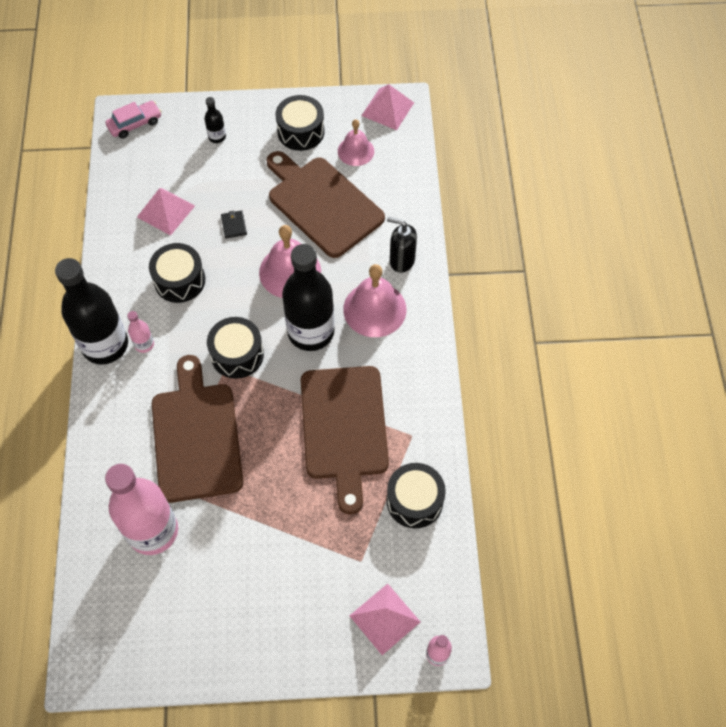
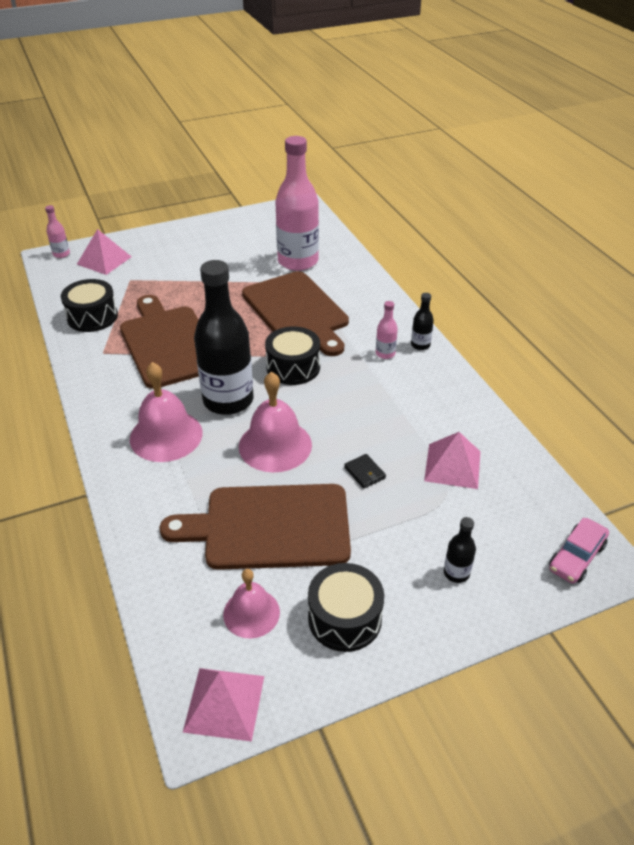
camera: 160 degrees right, 20 degrees down
(105, 345) = (420, 345): black bottle -> black bottle, size x0.42
(179, 280) = (388, 407): black drum -> none
(322, 204) = (269, 527): brown cutting board -> brown cutting board turned 150 degrees clockwise
(401, 260) = (147, 490): black soap dispenser -> none

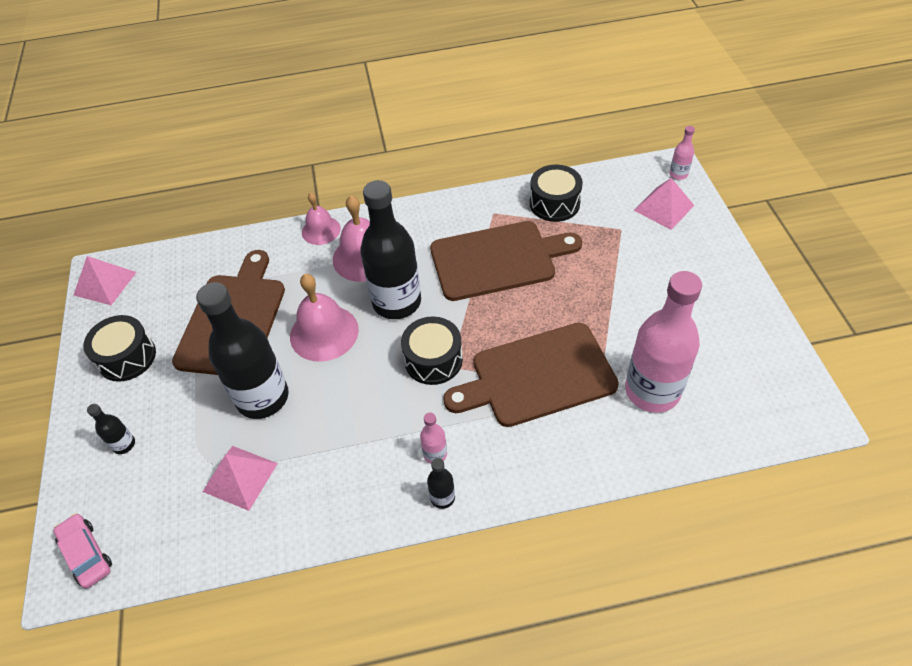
camera: 105 degrees right, 10 degrees up
(251, 613) = (162, 302): pink bell -> pink bell (321, 230)
(364, 473) = (262, 397): black wallet -> black bottle

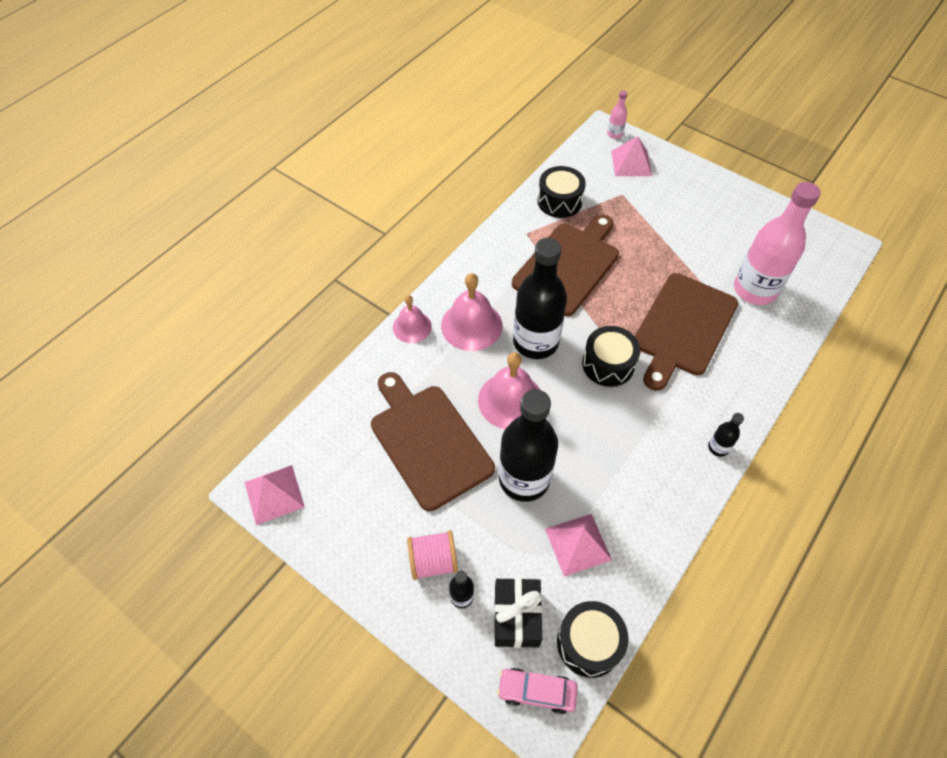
camera: 45 degrees left, 5 degrees up
(127, 357) = (376, 534): black drum -> black drum (589, 643)
(137, 405) = (433, 561): none -> pink spool
(138, 490) = (516, 617): none -> black gift
(435, 454) = (682, 424): pink bottle -> none

